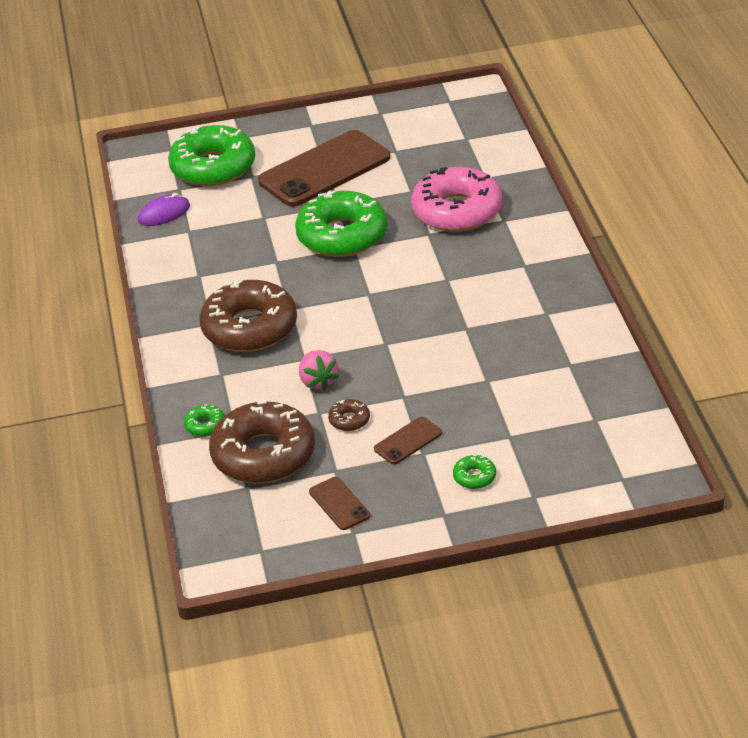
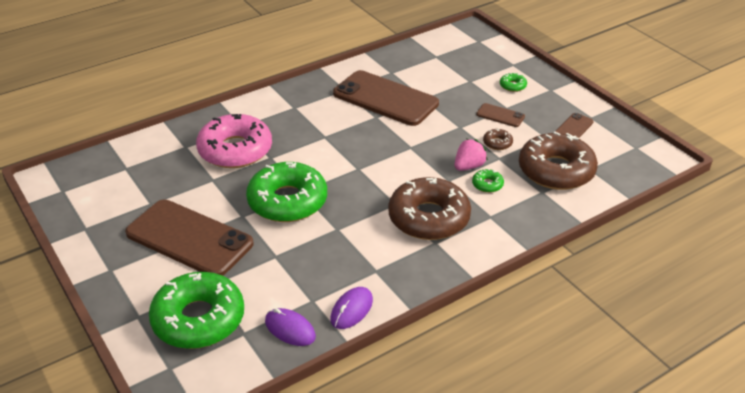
camera: 115 degrees left, 0 degrees up
(160, 251) = (351, 310): none -> purple mouse
(205, 425) = (548, 207): green donut -> green donut (487, 184)
(504, 345) = (385, 99): none -> brown phone

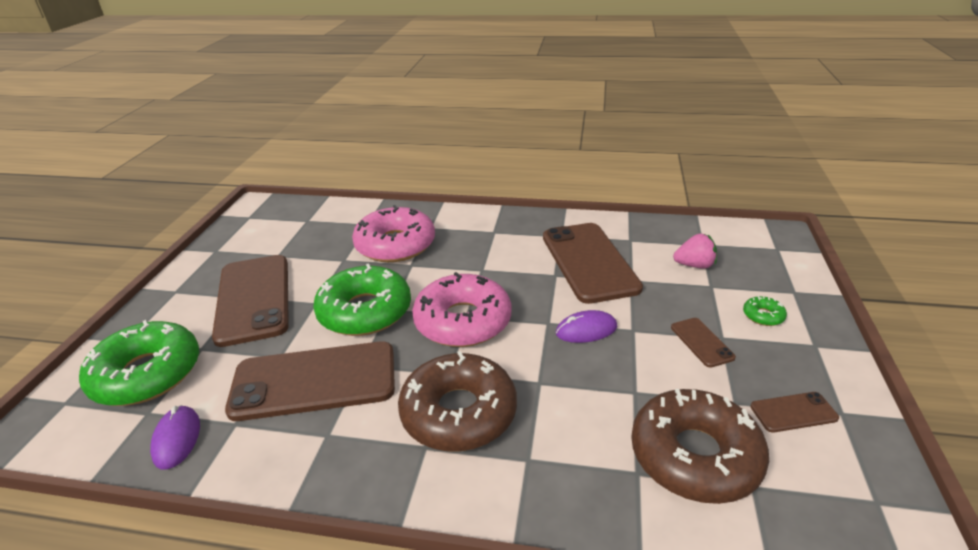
camera: 45 degrees right, 5 degrees down
(322, 253) = (314, 381): none -> brown phone
(351, 310) = (245, 462): purple mouse -> purple mouse (586, 330)
(360, 173) = (463, 321): none -> pink donut
(469, 166) = (583, 380): pink strawberry -> pink strawberry (694, 265)
(487, 184) = (577, 416): green donut -> none
(497, 143) = (656, 373): brown donut -> none

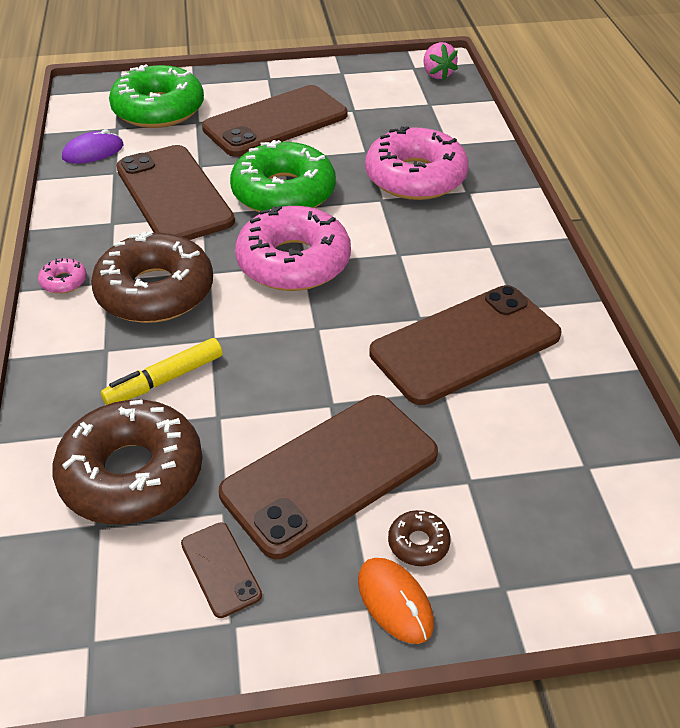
camera: 70 degrees right, 10 degrees up
(405, 486) = (64, 281): none -> pink donut
(583, 420) = (164, 380): none -> yellow marker
(586, 330) = (315, 362): purple mouse -> none
(694, 265) = (517, 458): pink strawberry -> pink strawberry (437, 74)
(701, 342) = (330, 473): brown phone -> brown phone, size x2.29
(763, 316) = (418, 543): green donut -> brown donut
(811, 334) = (395, 602): none -> orange mouse

